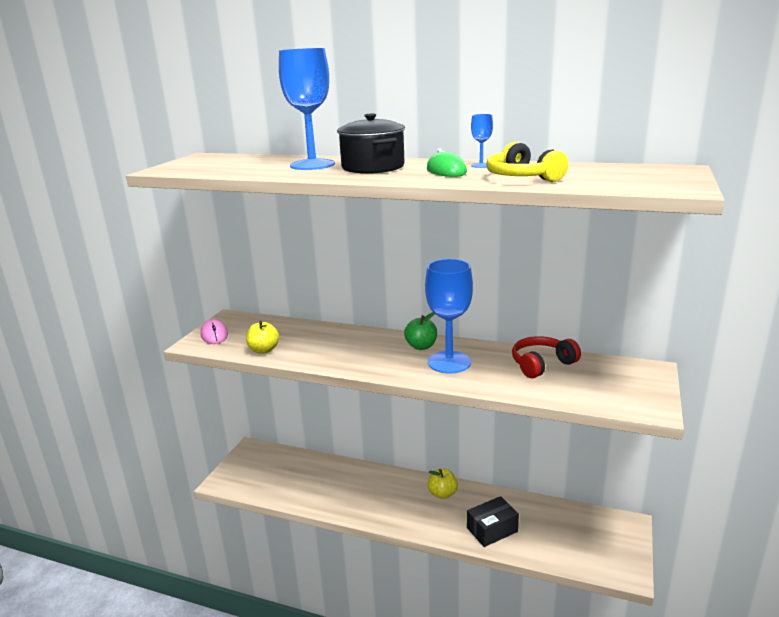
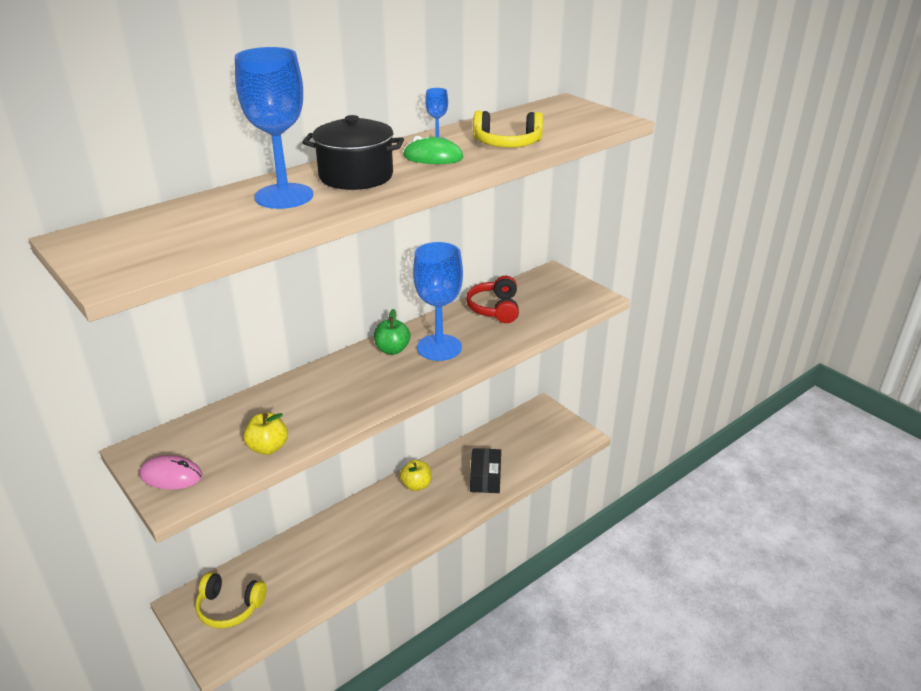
camera: 60 degrees left, 10 degrees up
(260, 467) = (230, 607): none -> yellow headphones

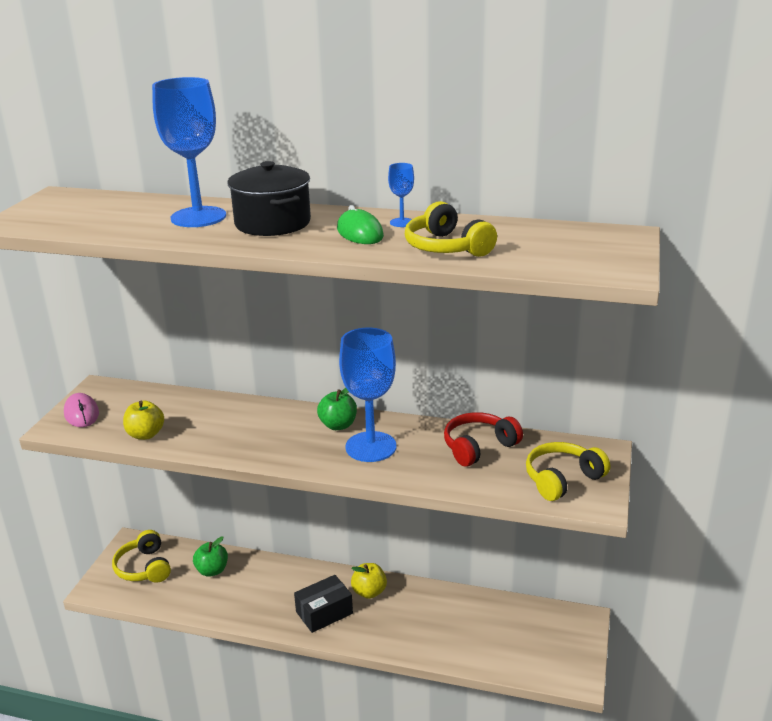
camera: 55 degrees right, 5 degrees down
(289, 563) = (212, 570): none -> green apple
(485, 478) = (426, 634): black box -> black box (324, 613)
(564, 297) = (562, 479): none -> yellow headphones

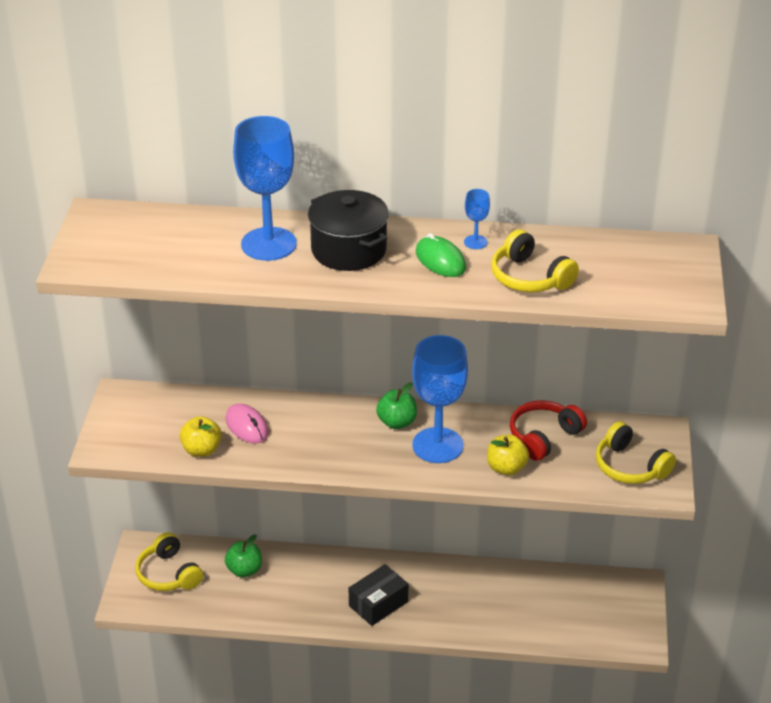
camera: 10 degrees left, 10 degrees up
(81, 413) = (119, 429): pink mouse -> pink mouse (247, 426)
(369, 592) = (419, 577): yellow apple -> yellow apple (506, 468)
(562, 479) = (630, 466): yellow headphones -> yellow headphones turned 90 degrees counterclockwise

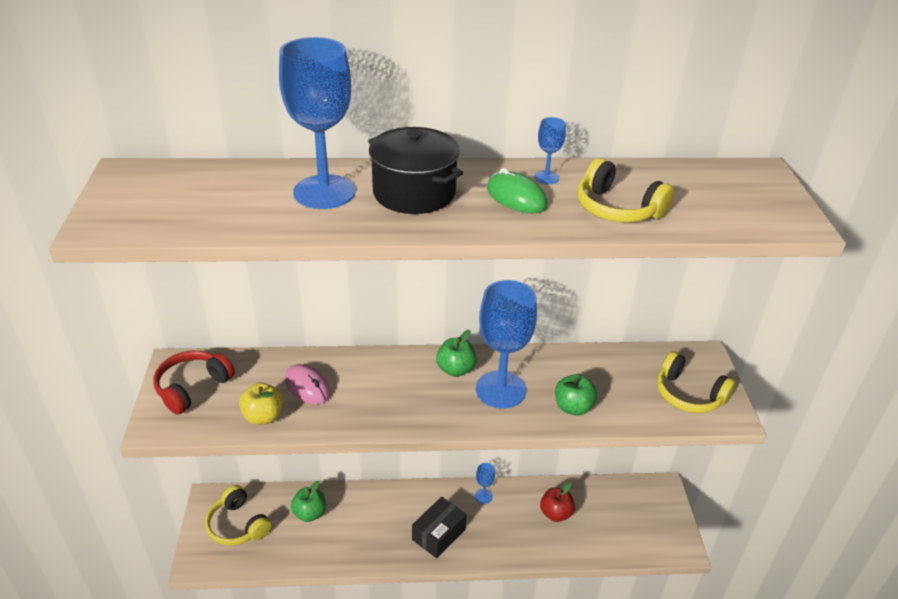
camera: 10 degrees left, 0 degrees up
(434, 572) = (483, 496): none -> blue goblet
(506, 468) = (573, 407): yellow apple -> green apple
(510, 597) = (555, 513): none -> red apple
(544, 437) = (599, 372): red headphones -> red headphones (193, 387)

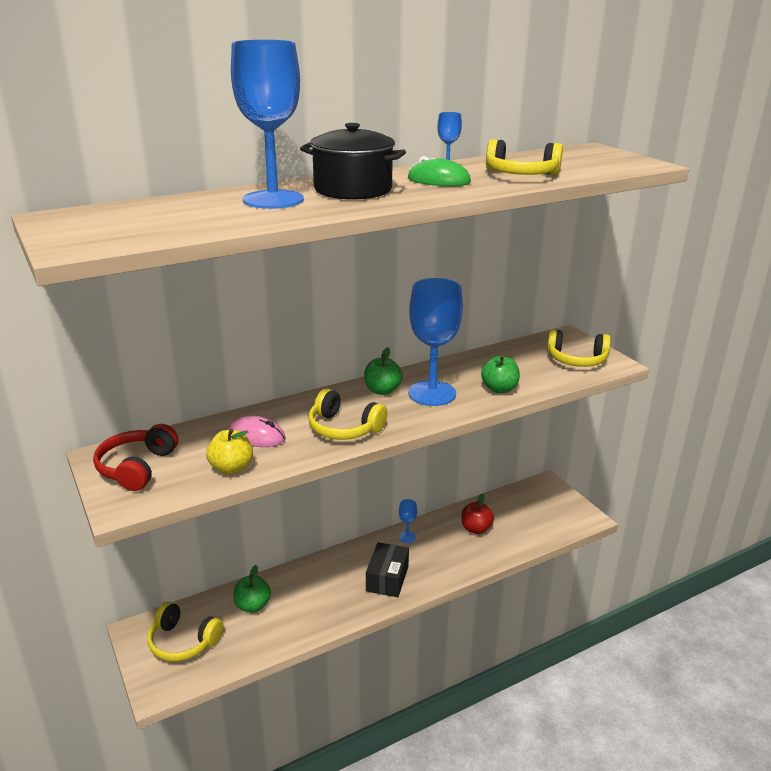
camera: 25 degrees left, 10 degrees down
(388, 405) = (344, 428): none -> yellow headphones

